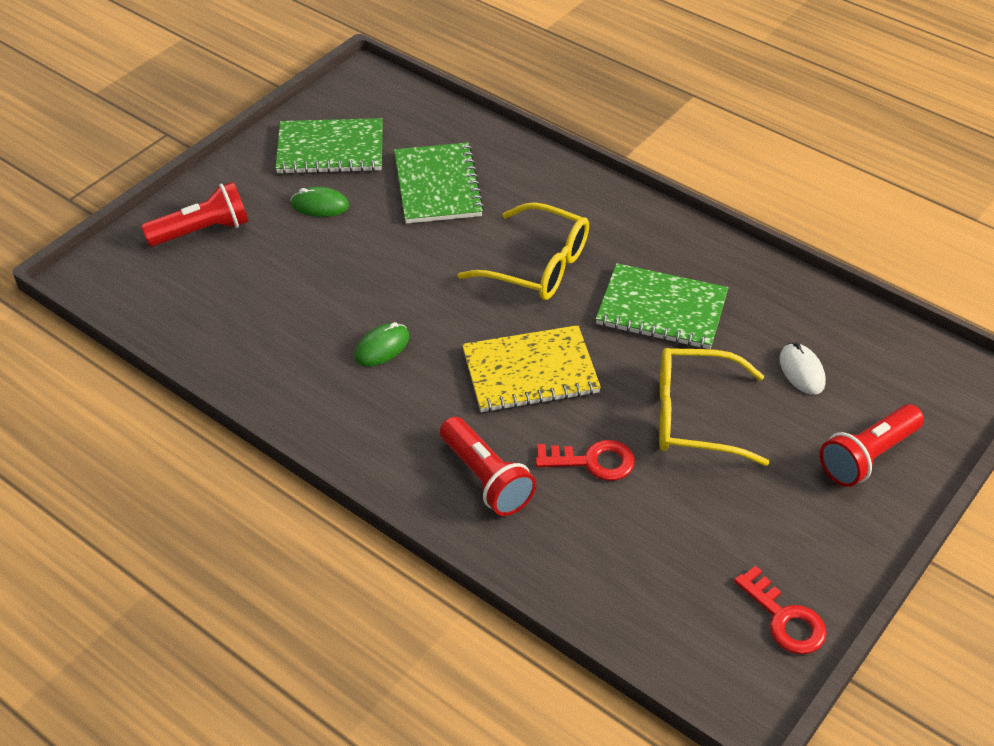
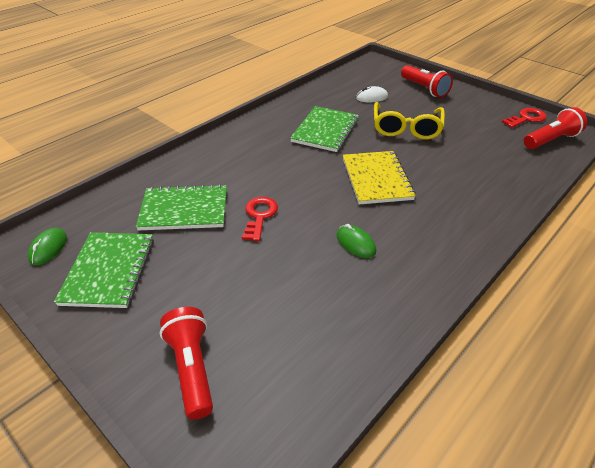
camera: 85 degrees left, 5 degrees down
(320, 205) = (183, 278): green mouse -> green mouse (48, 248)
(486, 478) = (467, 201): red flashlight -> red flashlight (551, 140)
(537, 266) = (281, 170): yellow glasses -> none
(593, 461) = (444, 162): red key -> red key (259, 216)

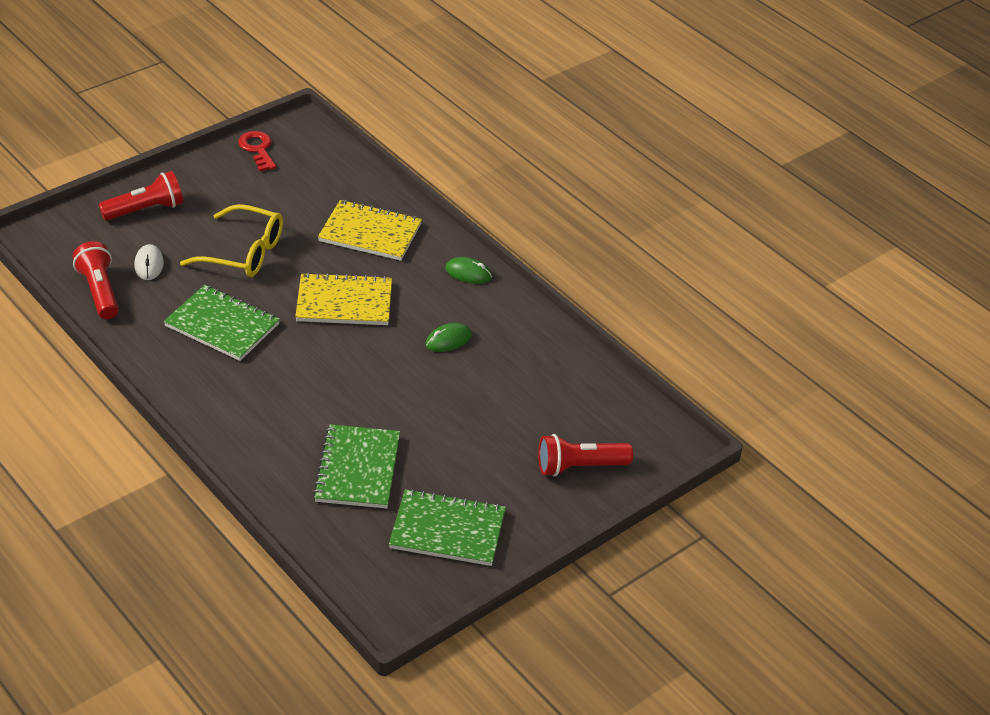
camera: 85 degrees left, 0 degrees up
(48, 248) = (399, 586): green mouse -> green mouse (468, 273)
(259, 216) = (386, 406): red key -> none
(471, 181) = (370, 233): none -> yellow notebook
(551, 140) = (311, 149): red flashlight -> red flashlight (99, 291)

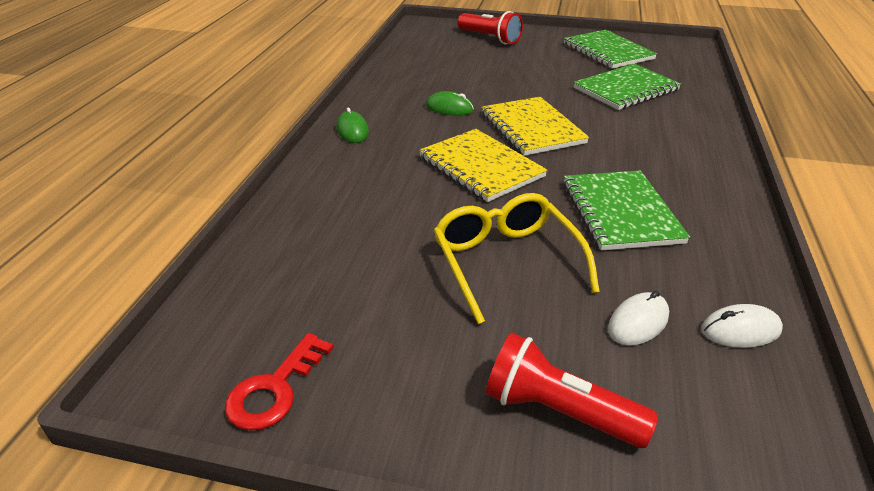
camera: 125 degrees left, 5 degrees down
(99, 291) = (740, 330): red flashlight -> white mouse
(370, 233) = (358, 200): yellow notebook -> yellow notebook (532, 128)

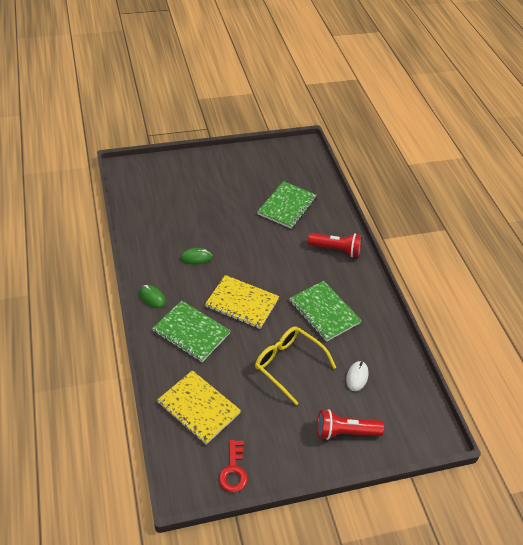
camera: 30 degrees left, 10 degrees up
(490, 38) = (179, 173): red flashlight -> red flashlight (336, 250)
(532, 128) = (252, 260): yellow notebook -> yellow notebook (199, 408)
(608, 51) = (260, 167): green notebook -> green notebook (191, 332)
(740, 330) = (396, 365): white mouse -> none

